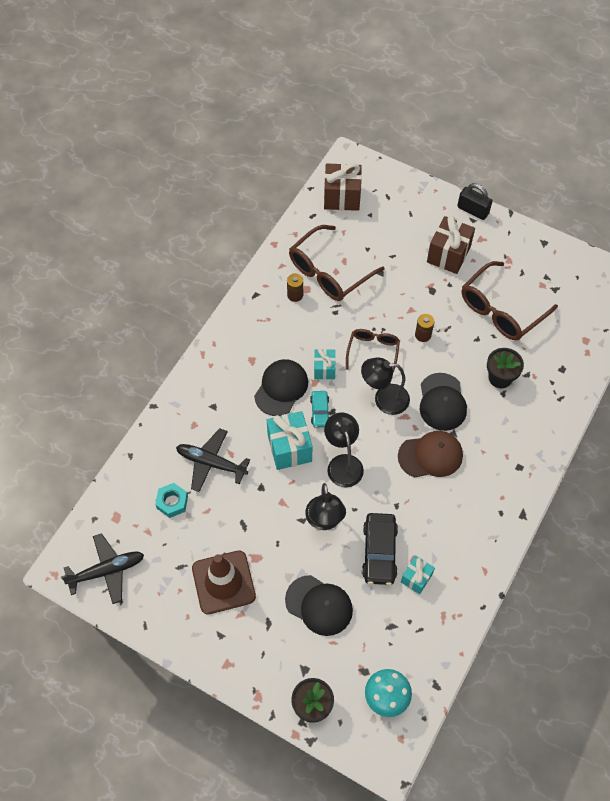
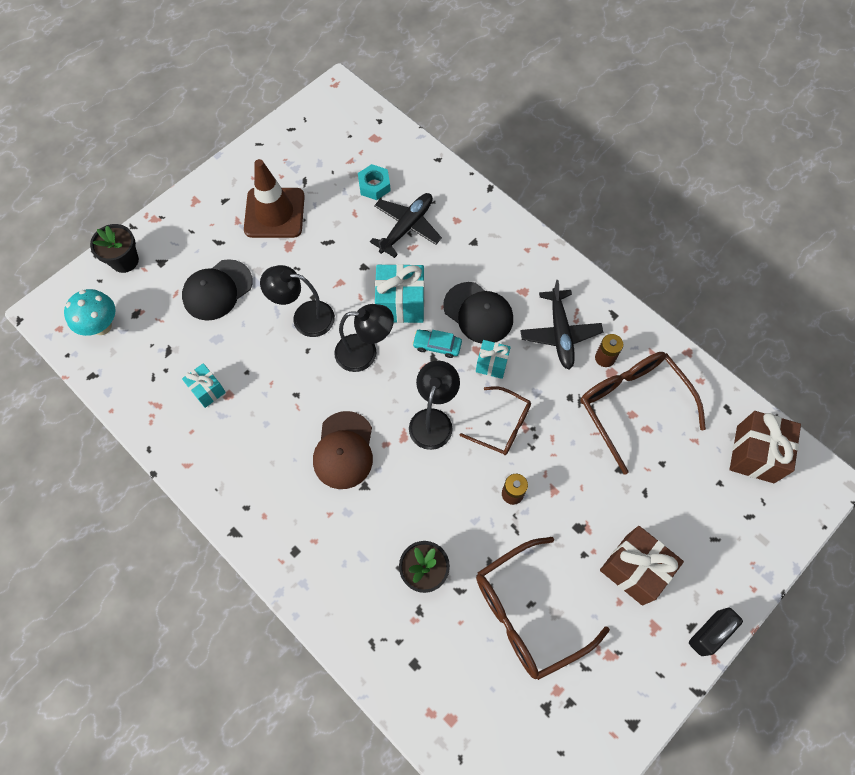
camera: 105 degrees right, 5 degrees up
(107, 571) = (323, 123): black plane -> black plane (560, 334)
(379, 552) = (250, 362): black car -> none
(442, 402) = (410, 486): black cap -> none
(501, 310) = (528, 613): brown glasses -> brown glasses turned 90 degrees counterclockwise

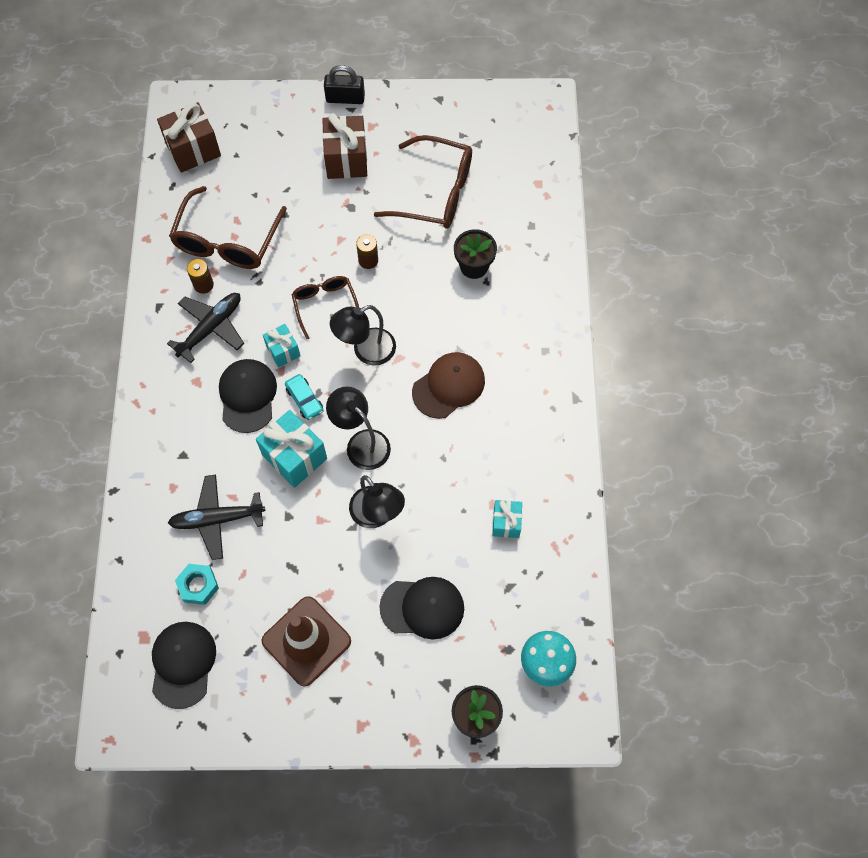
camera: 135 degrees left, 0 degrees up
(336, 144) = (183, 664): none -> black cap

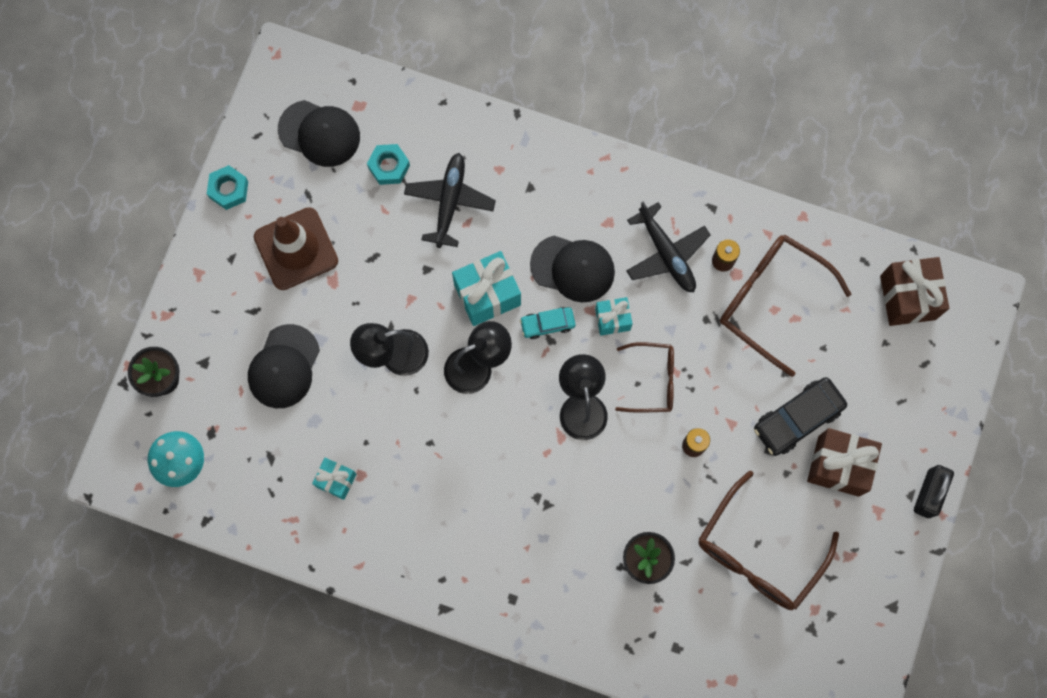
camera: 110 degrees right, 10 degrees up
(267, 730) = (229, 190): none -> turquoise nut
(319, 196) = (798, 418): none -> black car
(448, 386) = (508, 478): brown cap -> none

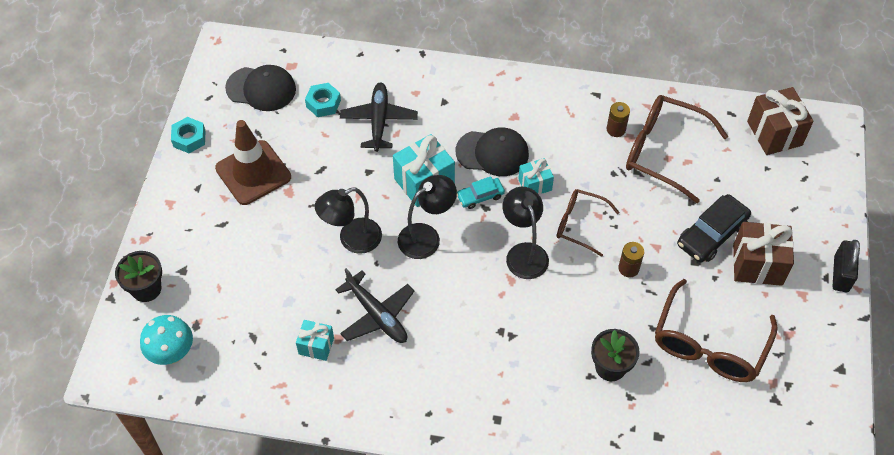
camera: 10 degrees left, 20 degrees down
(284, 367) = (255, 263): black cap -> none
(652, 380) = (580, 224): brown glasses -> brown glasses turned 150 degrees counterclockwise
(666, 254) = (568, 131): black plane -> black plane (377, 315)

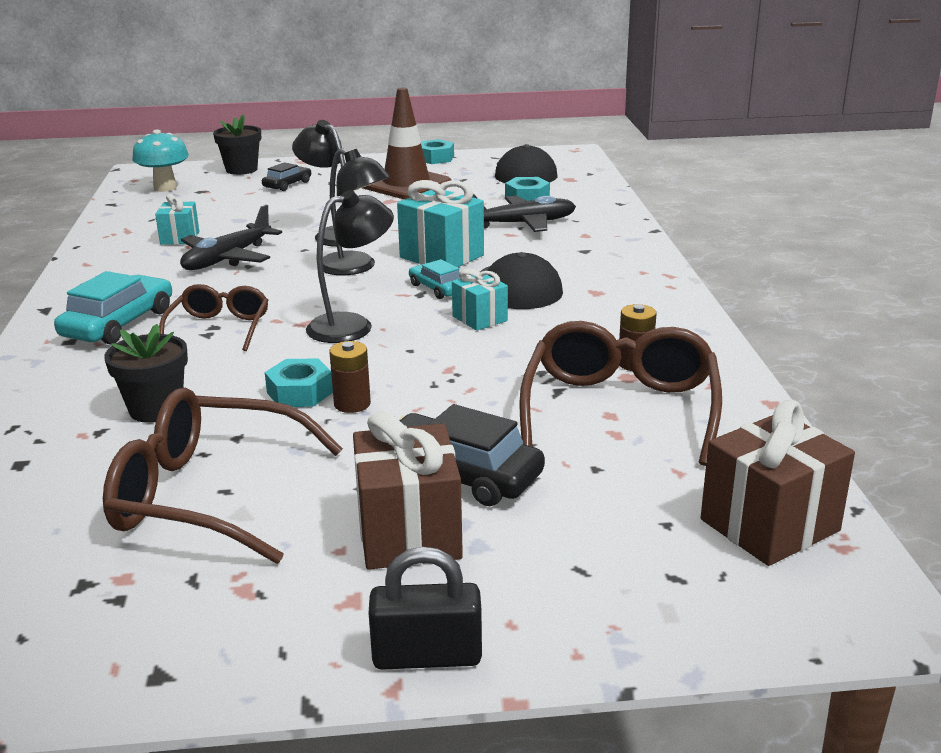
camera: 75 degrees right, 30 degrees down
(211, 257) = (287, 185): none -> black car
(477, 389) = (118, 323): none -> turquoise car
(580, 224) = (422, 357): brown glasses -> brown glasses (219, 328)
(608, 292) = (300, 392): none -> turquoise nut

